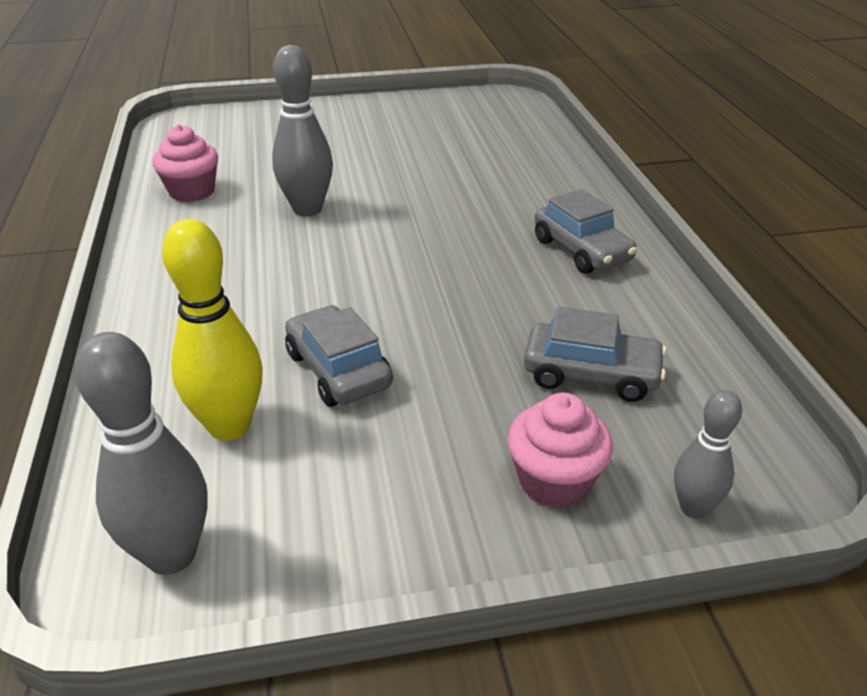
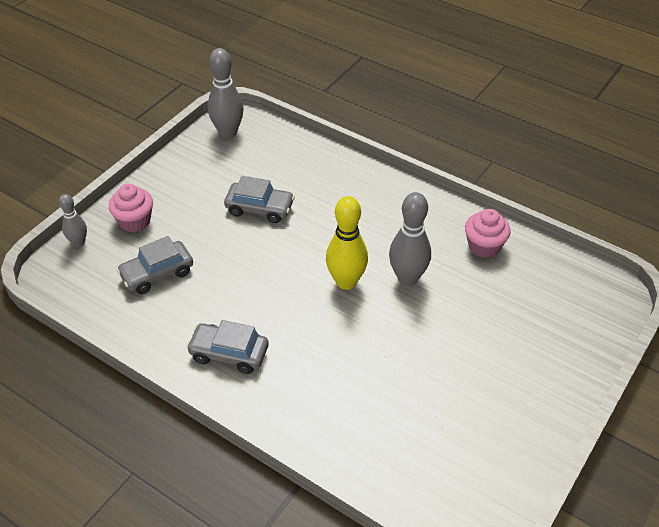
camera: 135 degrees right, 10 degrees up
(229, 426) = (267, 167): yellow bowling pin -> yellow bowling pin (346, 282)

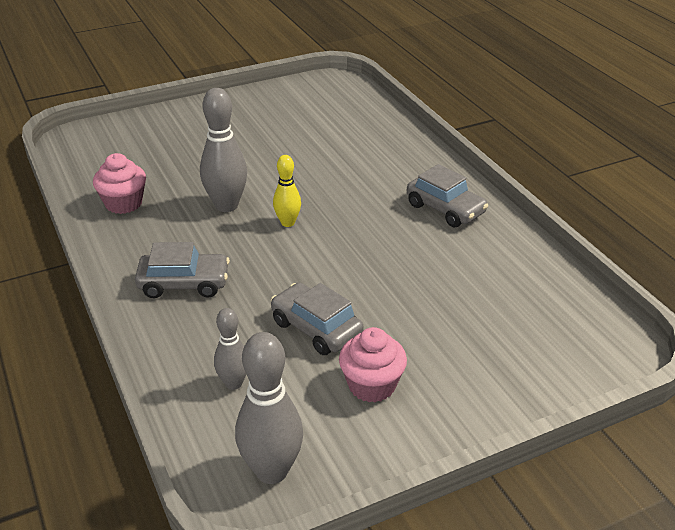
camera: 150 degrees left, 10 degrees down
(79, 242) = (579, 376): grey bowling pin -> grey bowling pin (233, 383)
(135, 221) = (491, 376): pink cupcake -> pink cupcake (371, 385)
(157, 274) = (487, 301): grey car -> grey car (184, 284)
(346, 282) = (287, 223): yellow bowling pin -> yellow bowling pin, size x0.59

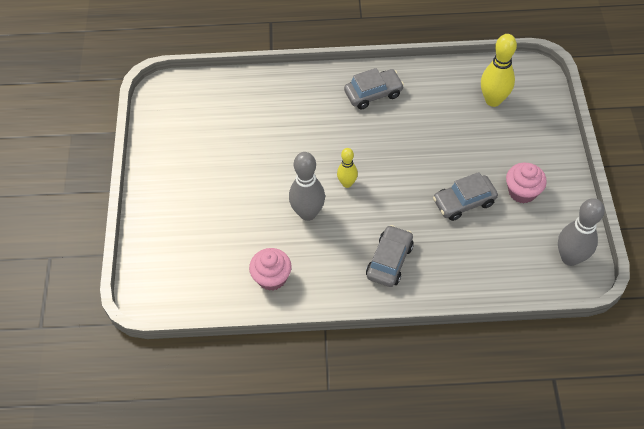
camera: 65 degrees left, 20 degrees up
(233, 383) = (496, 257): grey bowling pin -> none
(525, 316) = (493, 100): none -> yellow bowling pin

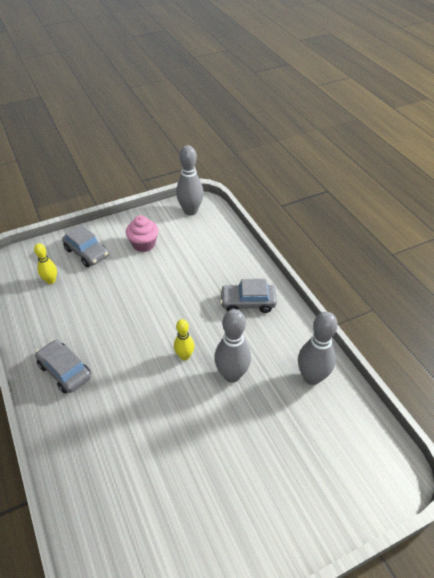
camera: 115 degrees left, 10 degrees down
(272, 278) = (312, 377): pink cupcake -> grey bowling pin
(464, 202) = (168, 273): grey car -> grey car (87, 253)
(493, 100) = (51, 281): yellow bowling pin -> yellow bowling pin, size x0.59

